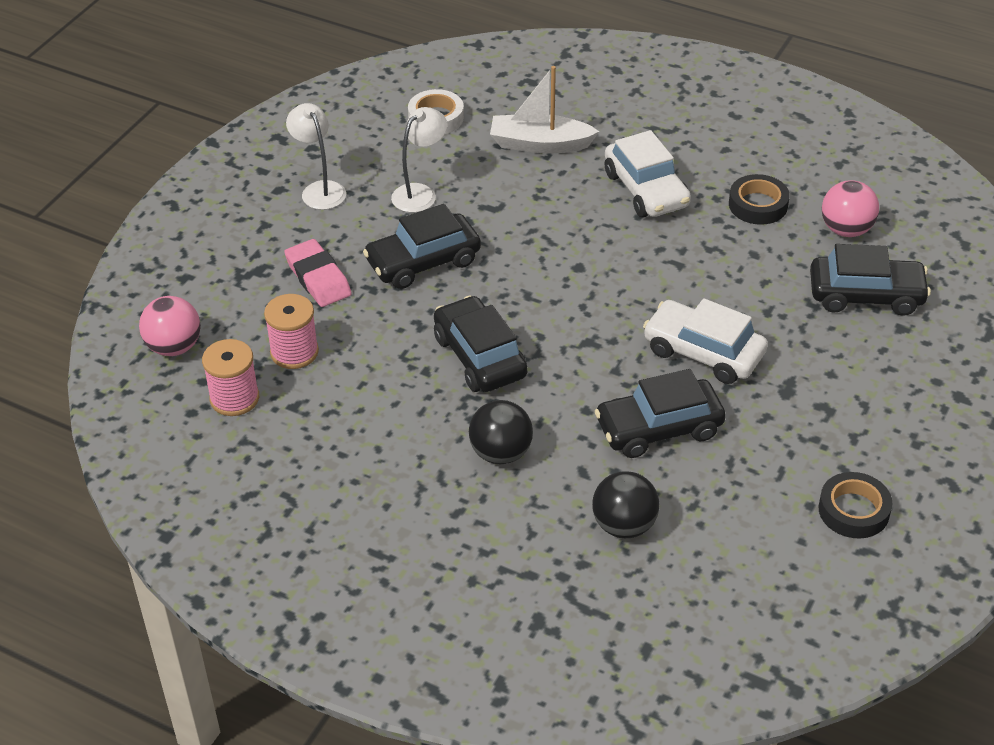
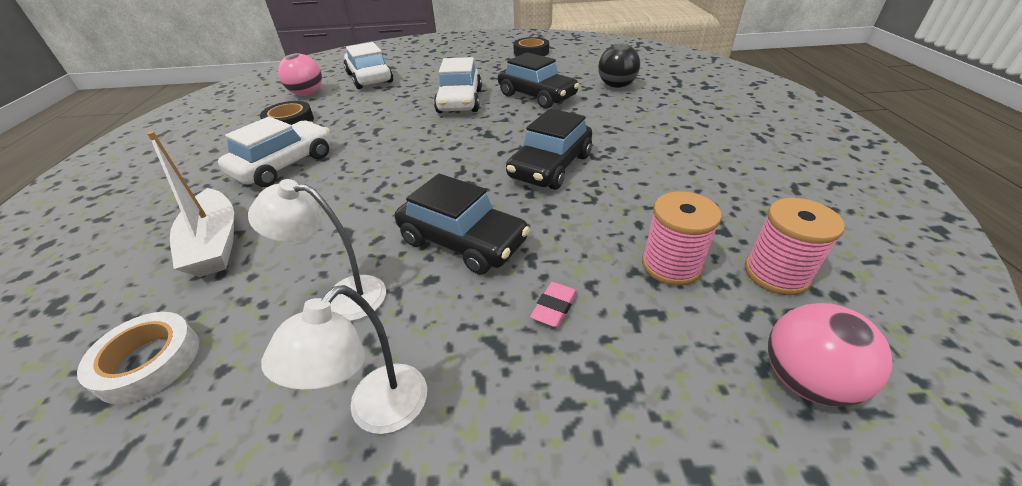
camera: 120 degrees left, 5 degrees down
(318, 278) = (554, 307): pink eraser -> pink eraser, size x0.55
(501, 453) = (623, 129): black ball -> none
(866, 295) = (369, 78): black car -> white car

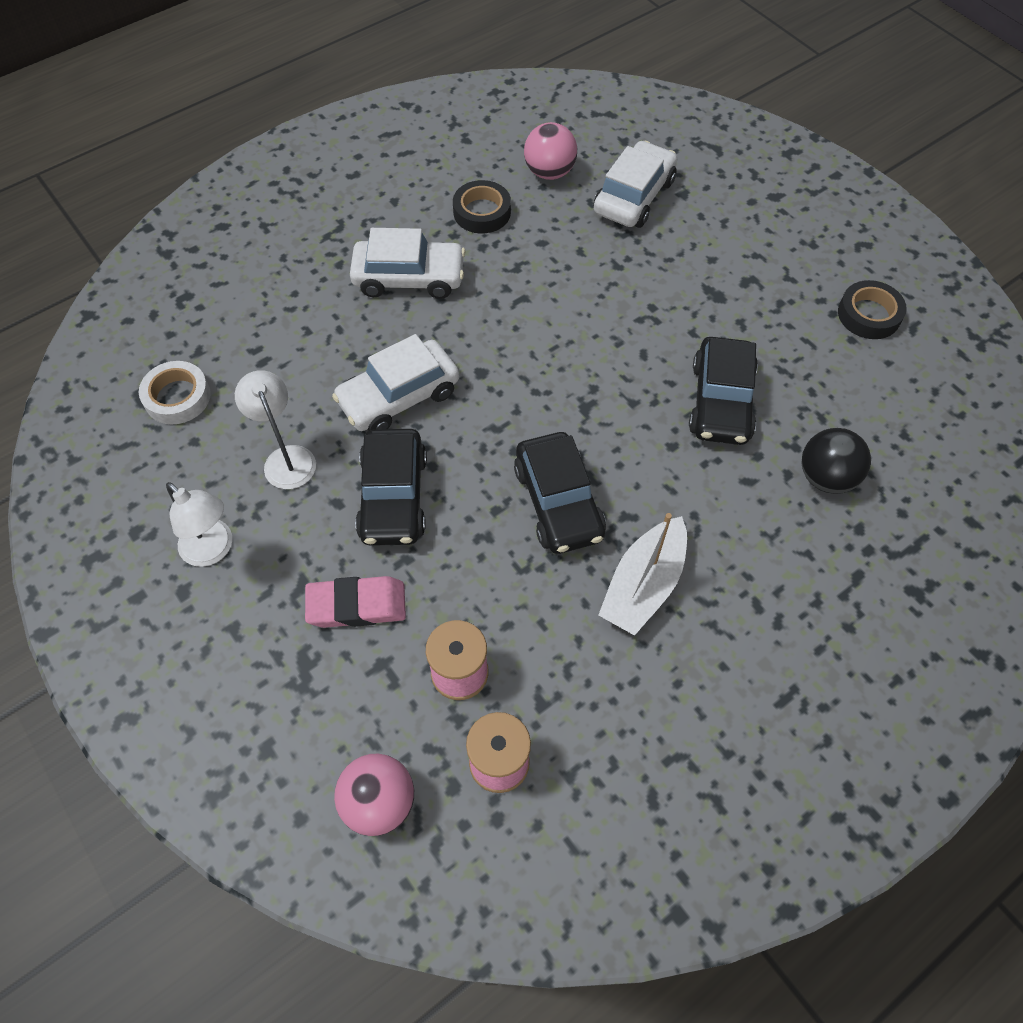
camera: 55 degrees right, 20 degrees up
(215, 244) = (286, 329): white boat -> white boat (643, 585)
(377, 412) = (213, 550): white lamp -> white lamp turned 135 degrees counterclockwise
(460, 101) = (644, 330): white car -> white car (399, 397)
(550, 166) = (558, 502): black car -> black car turned 105 degrees counterclockwise
(554, 307) = (357, 605): pink eraser -> pink eraser, size x1.81

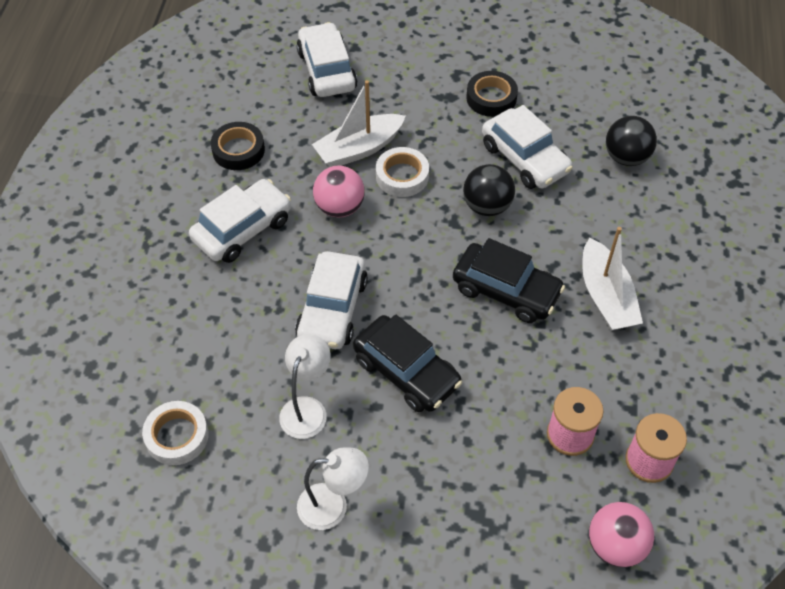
camera: 45 degrees left, 5 degrees down
(286, 458) = (307, 408): white lamp -> white lamp turned 90 degrees clockwise
(357, 605) = (465, 453): pink eraser -> none
(549, 172) = (252, 92): pink ball -> pink ball (339, 207)
(580, 282) = (359, 149): none -> white boat
(589, 333) = (402, 176): none -> white tape
(632, 416) = (487, 206): none -> black ball
(721, 402) = (525, 158): black car -> white car
(869, 315) = (544, 47): black tape -> black tape (491, 98)

